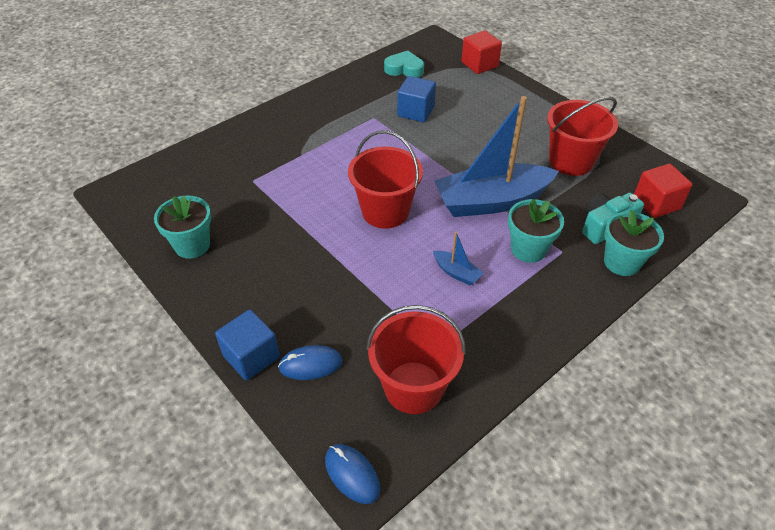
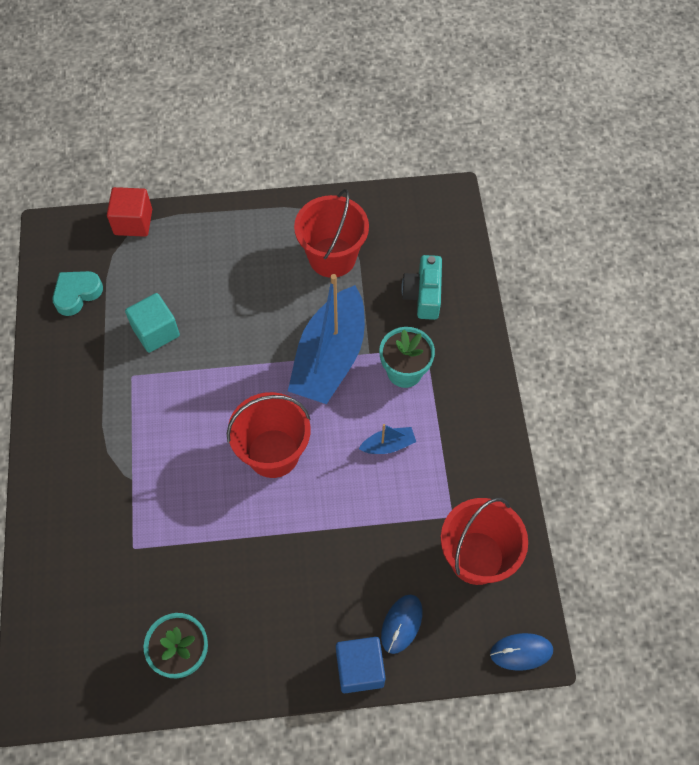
camera: 55 degrees left, 15 degrees up
(415, 111) = (156, 332): blue cube -> turquoise cube
(621, 262) = (467, 316): turquoise flower pot -> none
(656, 203) = (428, 238): red cube -> none

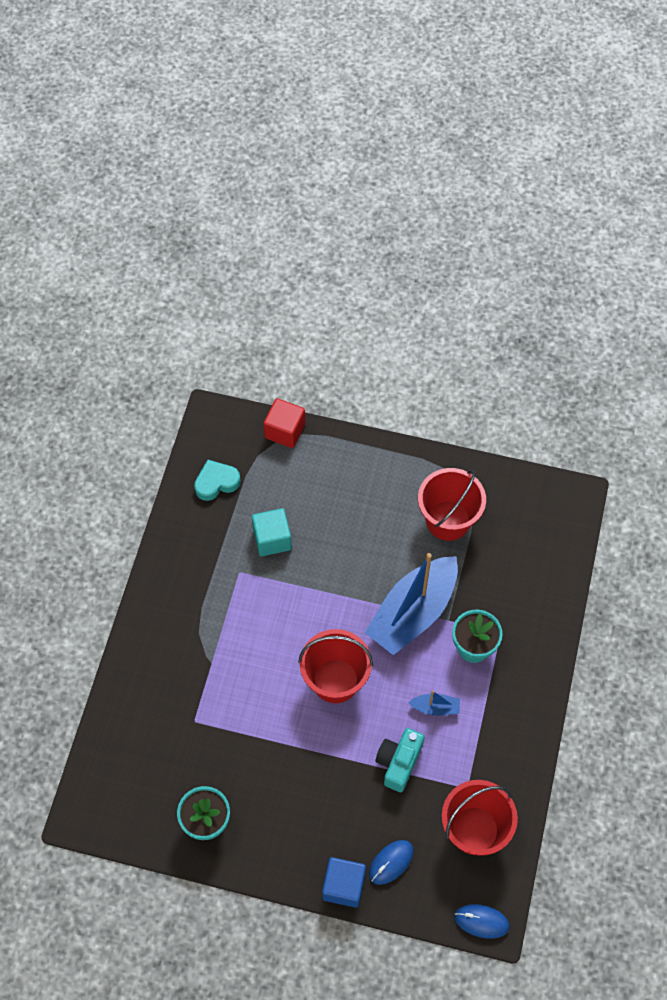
camera: 20 degrees right, 0 degrees up
(423, 295) = (516, 582): turquoise camera -> turquoise camera (399, 762)

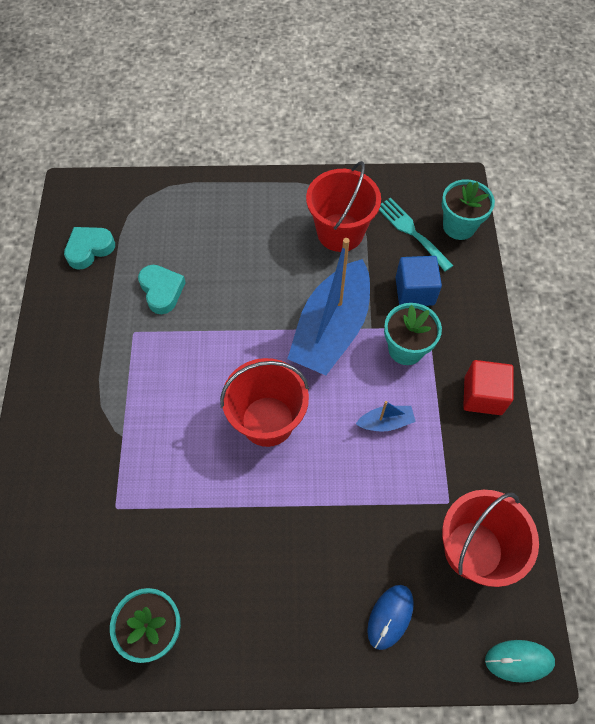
camera: 15 degrees left, 0 degrees up
(272, 539) = (162, 291): turquoise cube -> turquoise heart
(285, 431) = (151, 186): red cube -> red cube (483, 395)
(343, 886) = (342, 663): blue cube -> blue cube (414, 291)
(399, 762) = (364, 494): turquoise camera -> none
(481, 921) = (519, 661): blue mouse -> turquoise mouse
(514, 535) = (411, 231): none -> turquoise fork
(561, 541) = (459, 226): none -> turquoise flower pot

